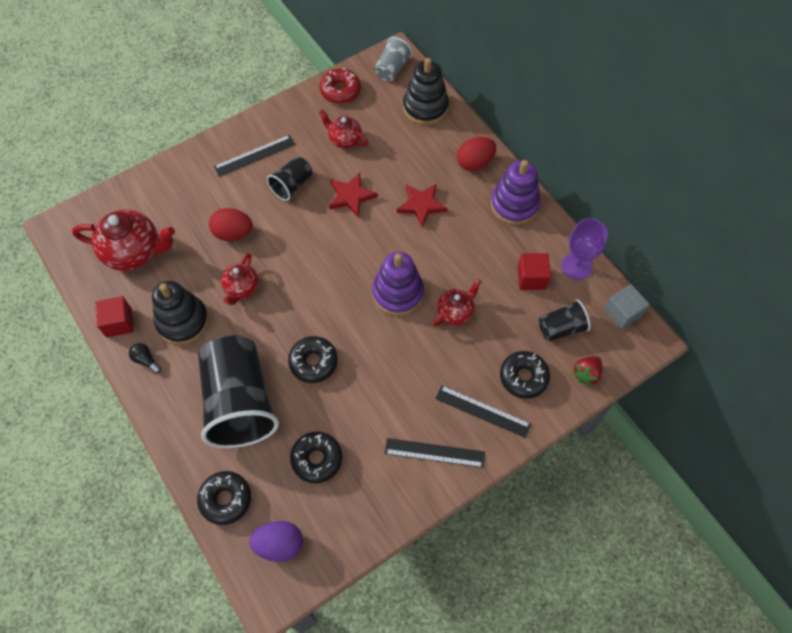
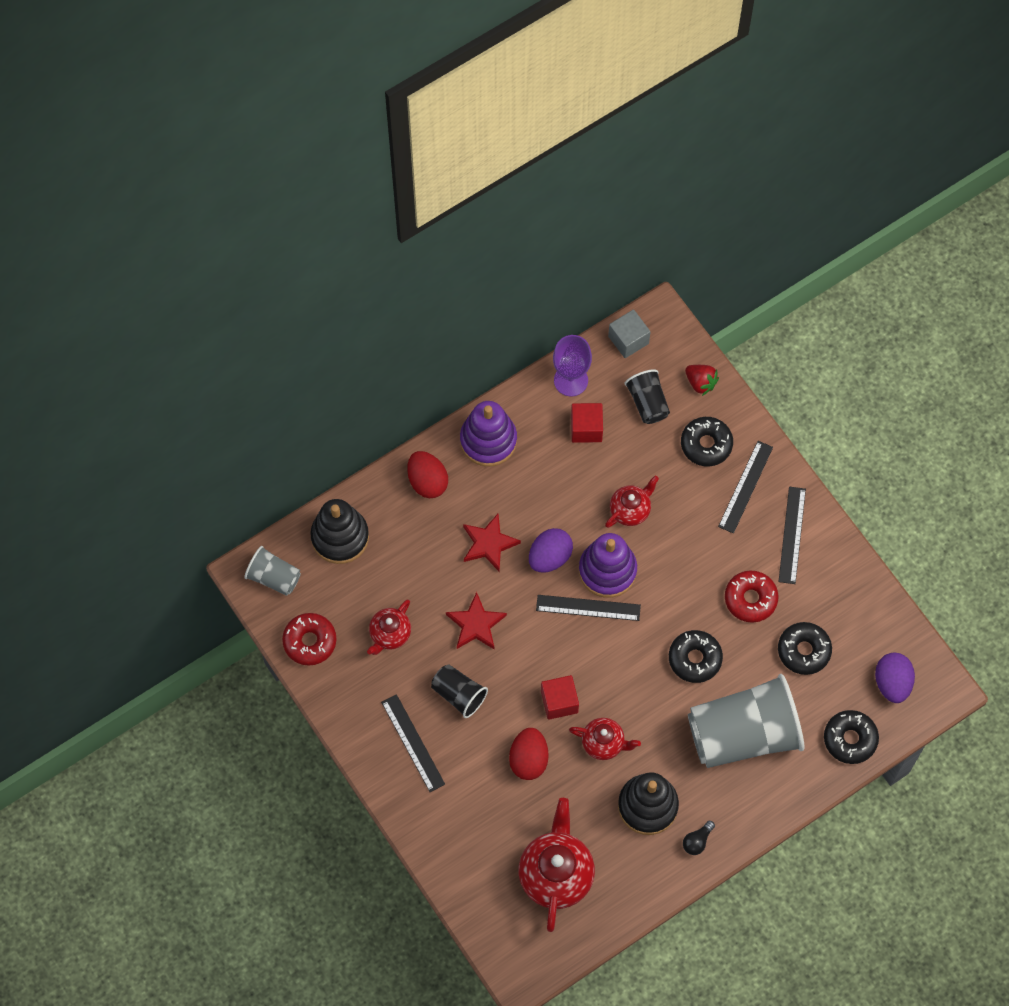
camera: 90 degrees left, 5 degrees up
(119, 323) = (651, 878): red cube -> red cube (559, 702)
(240, 402) = (743, 734): black cup -> grey cup
(363, 278) = (588, 608): none -> black ruler
(370, 412) = (750, 599): none -> red donut
(410, 249) = (550, 557): none -> purple egg
(455, 312) = (630, 510): red teapot -> red teapot turned 90 degrees clockwise

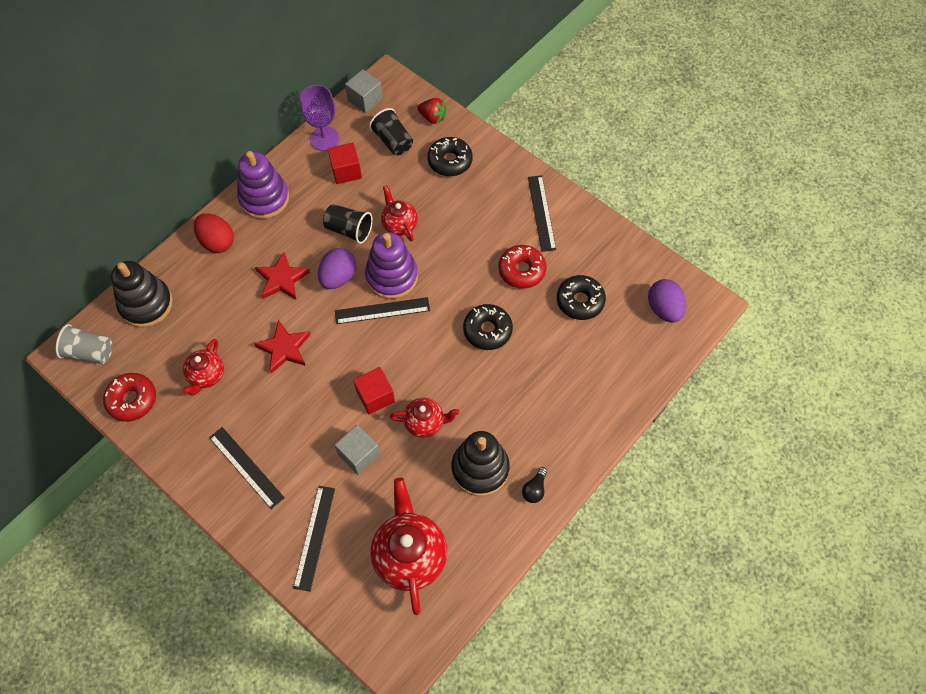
camera: 15 degrees left, 5 degrees down
(459, 694) = (281, 413): black cup -> black cup (349, 230)
(528, 759) = (359, 455): red egg -> grey cube
(630, 510) = (399, 224): red teapot -> red teapot turned 60 degrees counterclockwise
(743, 734) = (548, 383): grey cup -> none
(745, 486) = (491, 185): black ruler -> black ruler (314, 537)
(850, 739) = (643, 364): black donut -> none

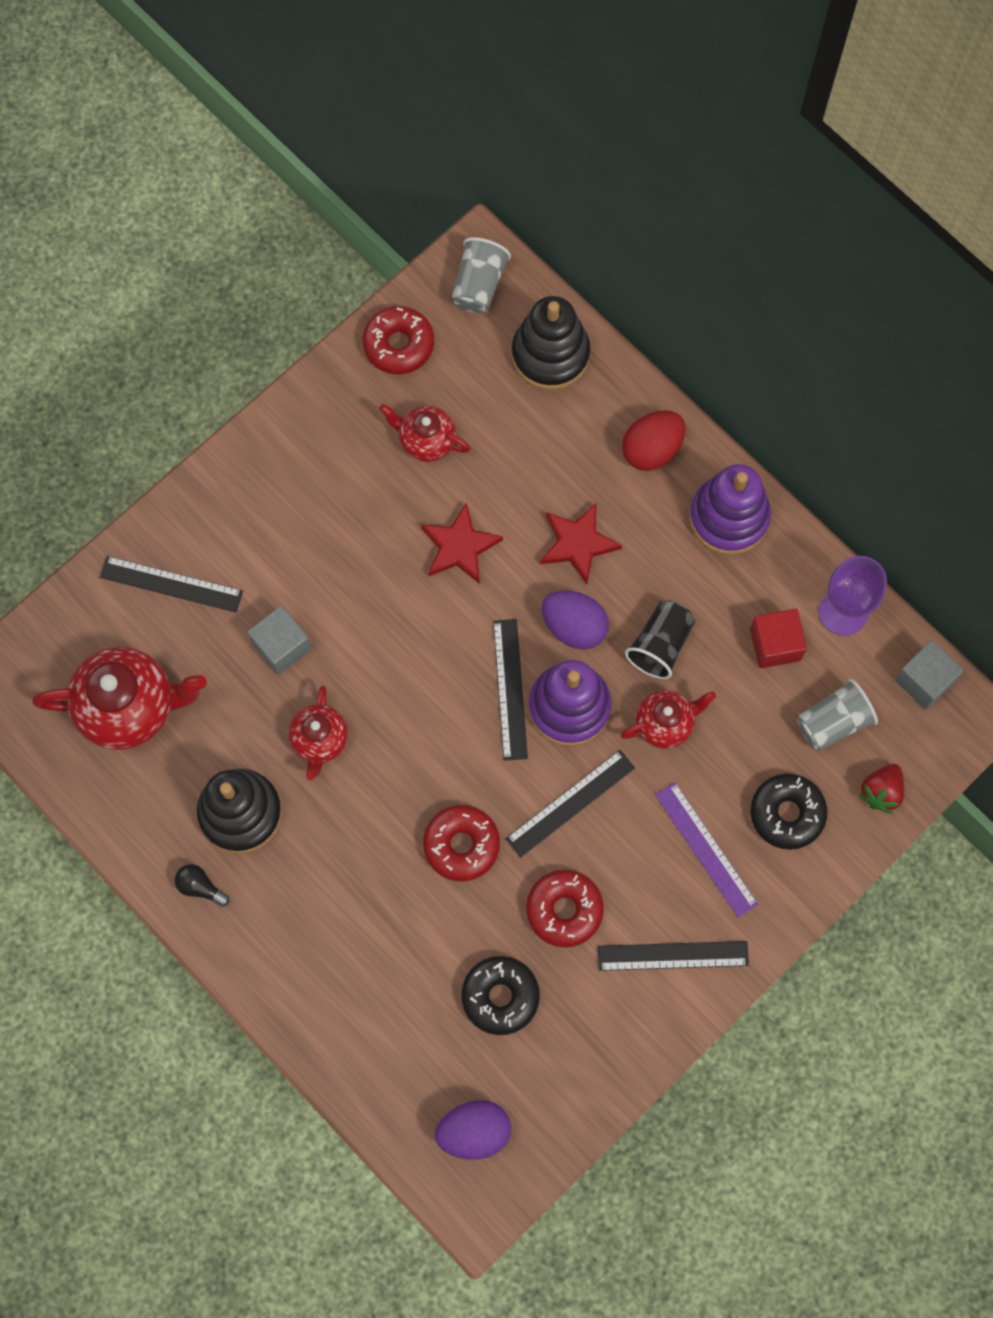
camera: 95 degrees right, 10 degrees up
(246, 467) = (281, 496): black ruler -> black ruler (570, 803)
(375, 396) = (369, 673): red cube -> none
(393, 141) = (833, 722): black cup -> grey cup
(475, 199) = (706, 849): none -> purple ruler
(487, 330) = (461, 845): black donut -> red donut

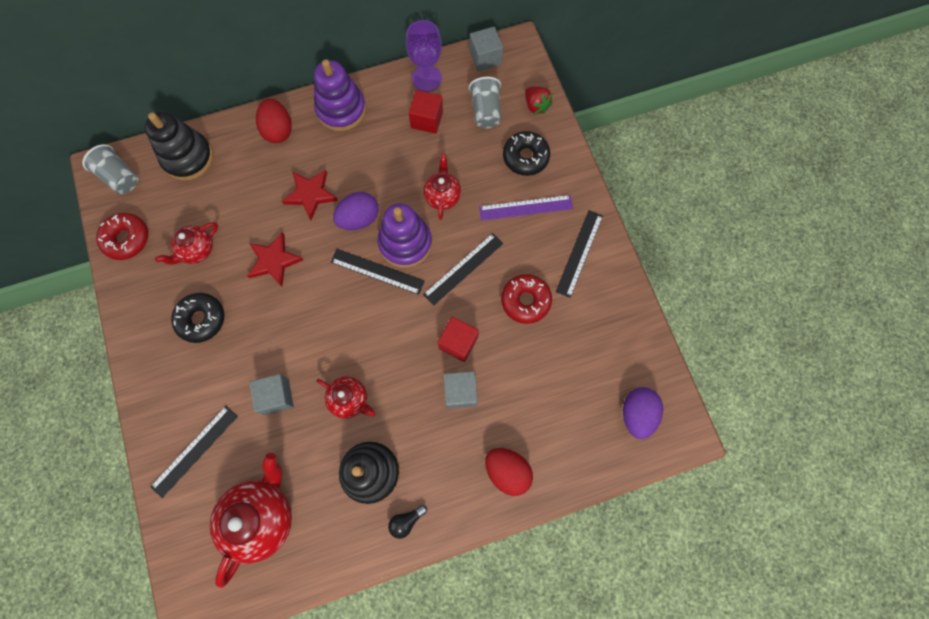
camera: 65 degrees left, 0 degrees up
(319, 988) = (507, 471): none -> red egg
(395, 879) = (460, 392): none -> grey cube
(461, 845) = (458, 342): red donut -> red cube
(500, 996) = (561, 361): black donut -> black donut (201, 319)
(570, 803) = (463, 268): black ruler -> black ruler turned 60 degrees clockwise
(660, 645) = (395, 178): black cup -> none

